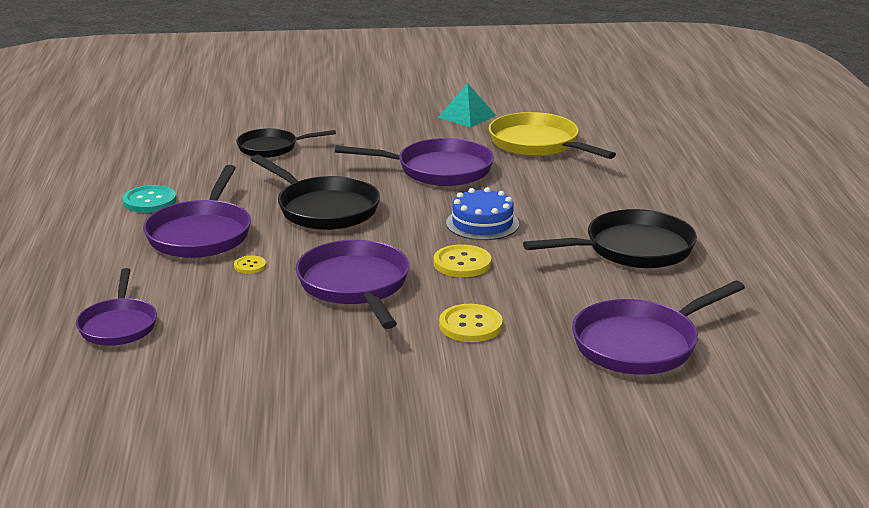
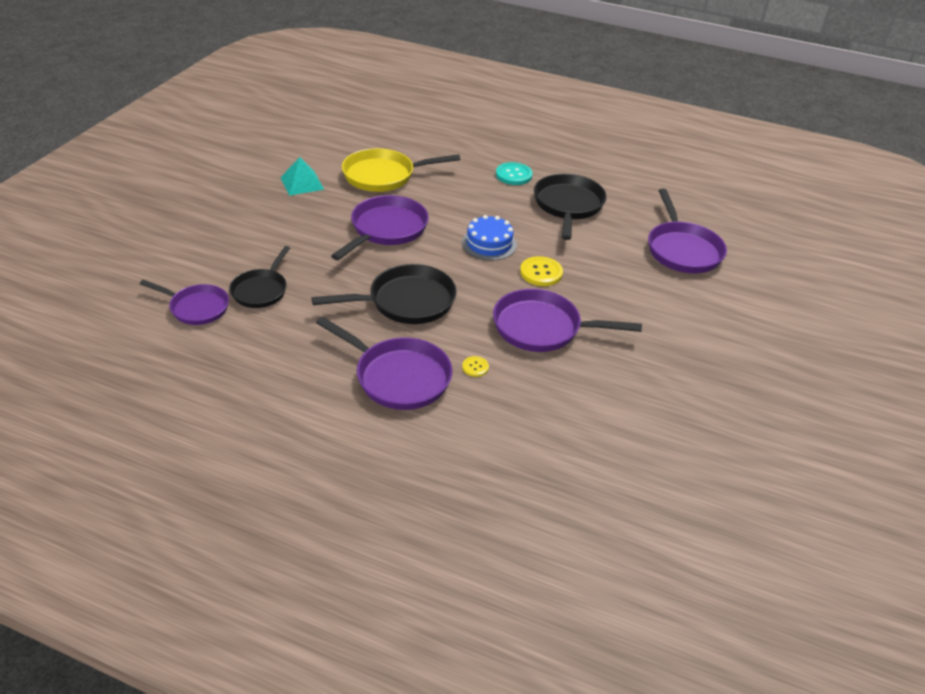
camera: 65 degrees left, 15 degrees up
(118, 325) = (528, 465): purple pan -> purple pan (196, 308)
(149, 201) = (306, 388): turquoise button -> turquoise button (513, 175)
(470, 325) = (626, 300): yellow button -> none

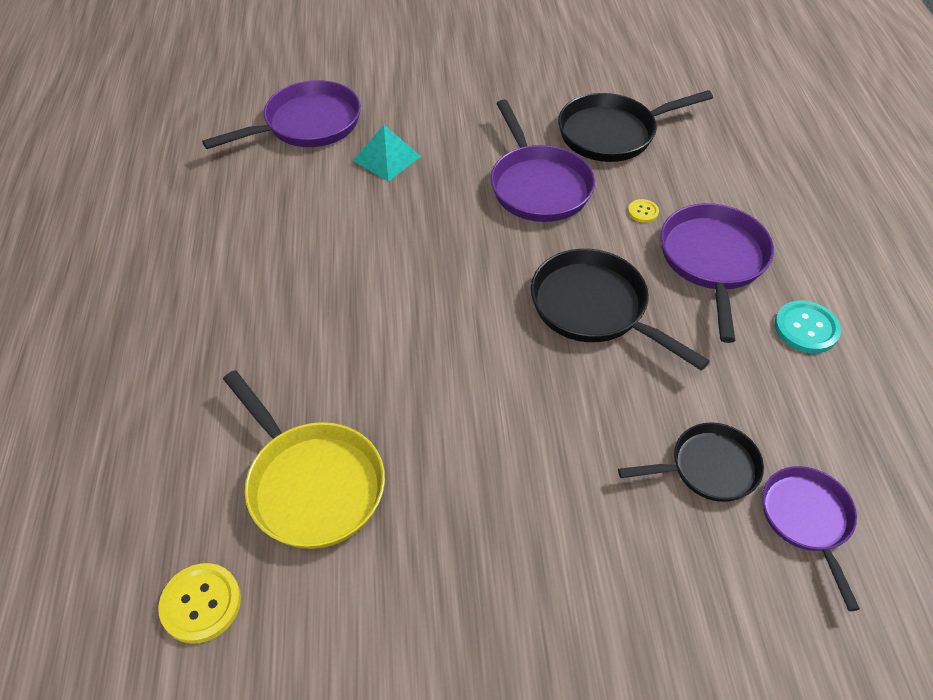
camera: 115 degrees left, 10 degrees up
(302, 183) = (412, 596): turquoise pyramid -> turquoise pyramid (387, 158)
(386, 229) = (462, 402): purple pan -> none
(489, 244) = (415, 281): blue cake -> none
(513, 175) = (212, 320): turquoise button -> turquoise button (806, 328)
(541, 273) = (440, 216): yellow button -> yellow button (201, 604)
(568, 206) = (268, 238): black pan -> black pan (612, 133)

